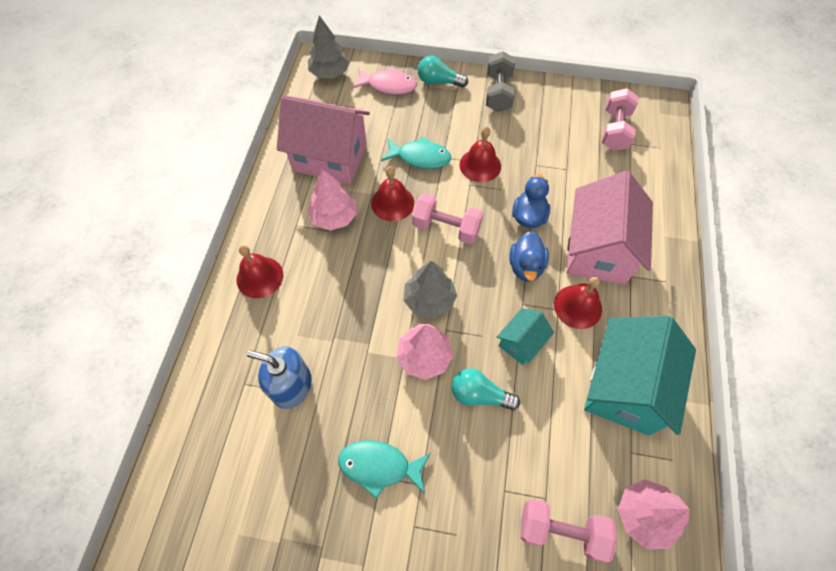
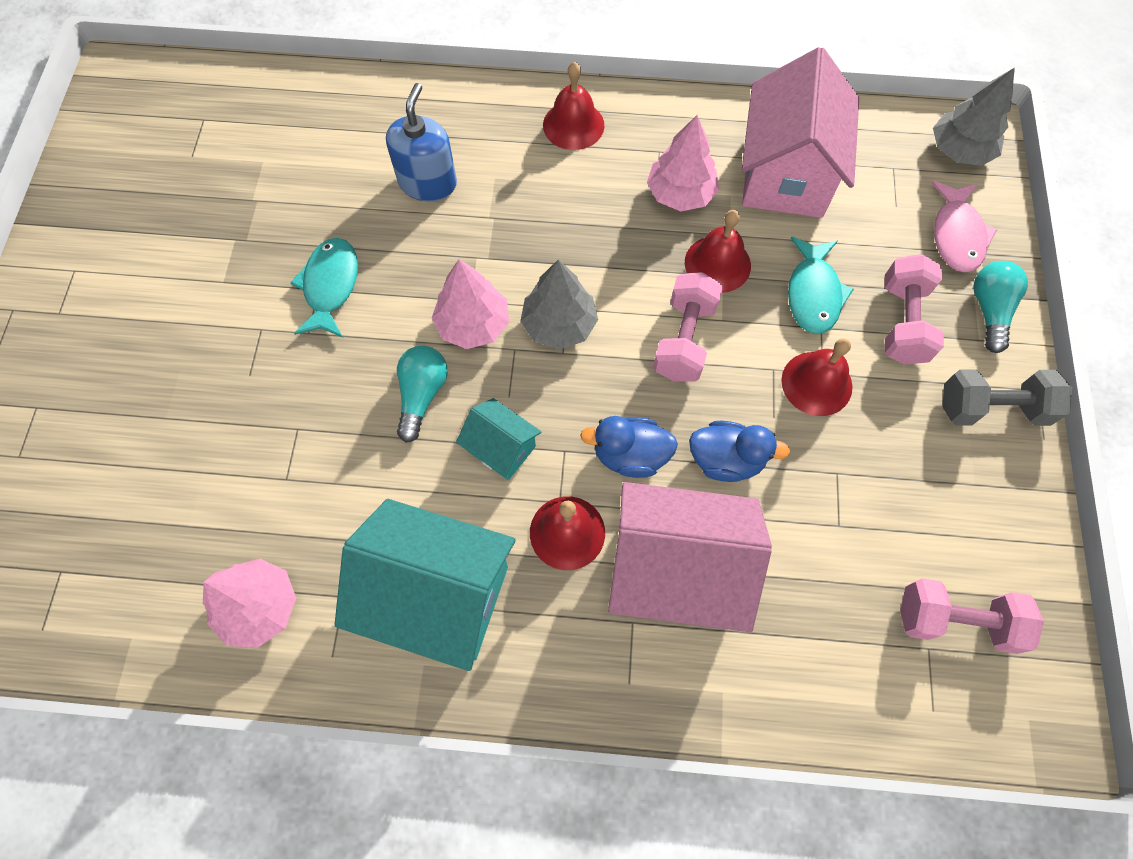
camera: 85 degrees right, 5 degrees up
(561, 530) = (246, 497): pink dumbbell -> pink dumbbell (902, 322)

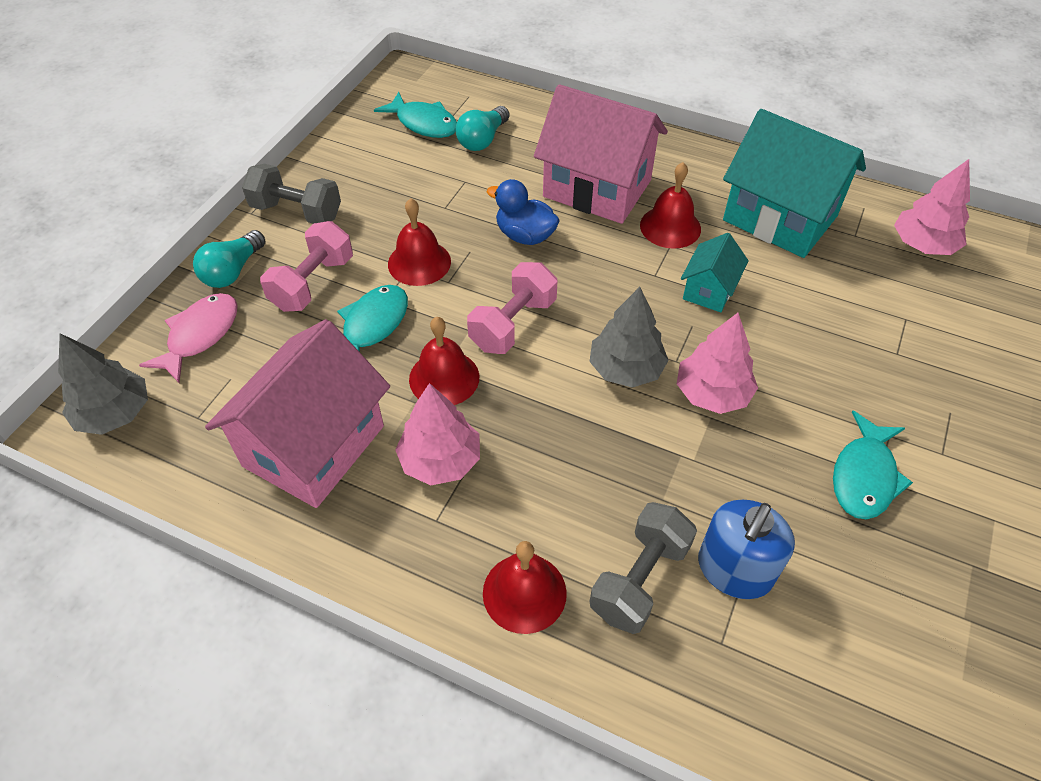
camera: 160 degrees left, 15 degrees down
(422, 395) = (774, 347): turquoise light bulb -> turquoise light bulb (482, 140)
(495, 156) = (639, 579): none -> grey dumbbell
(501, 448) = (709, 290): turquoise house -> turquoise house turned 60 degrees clockwise
(630, 455) = (601, 258): blue duck -> none
(955, 620) = (424, 123): pink dumbbell -> turquoise fish

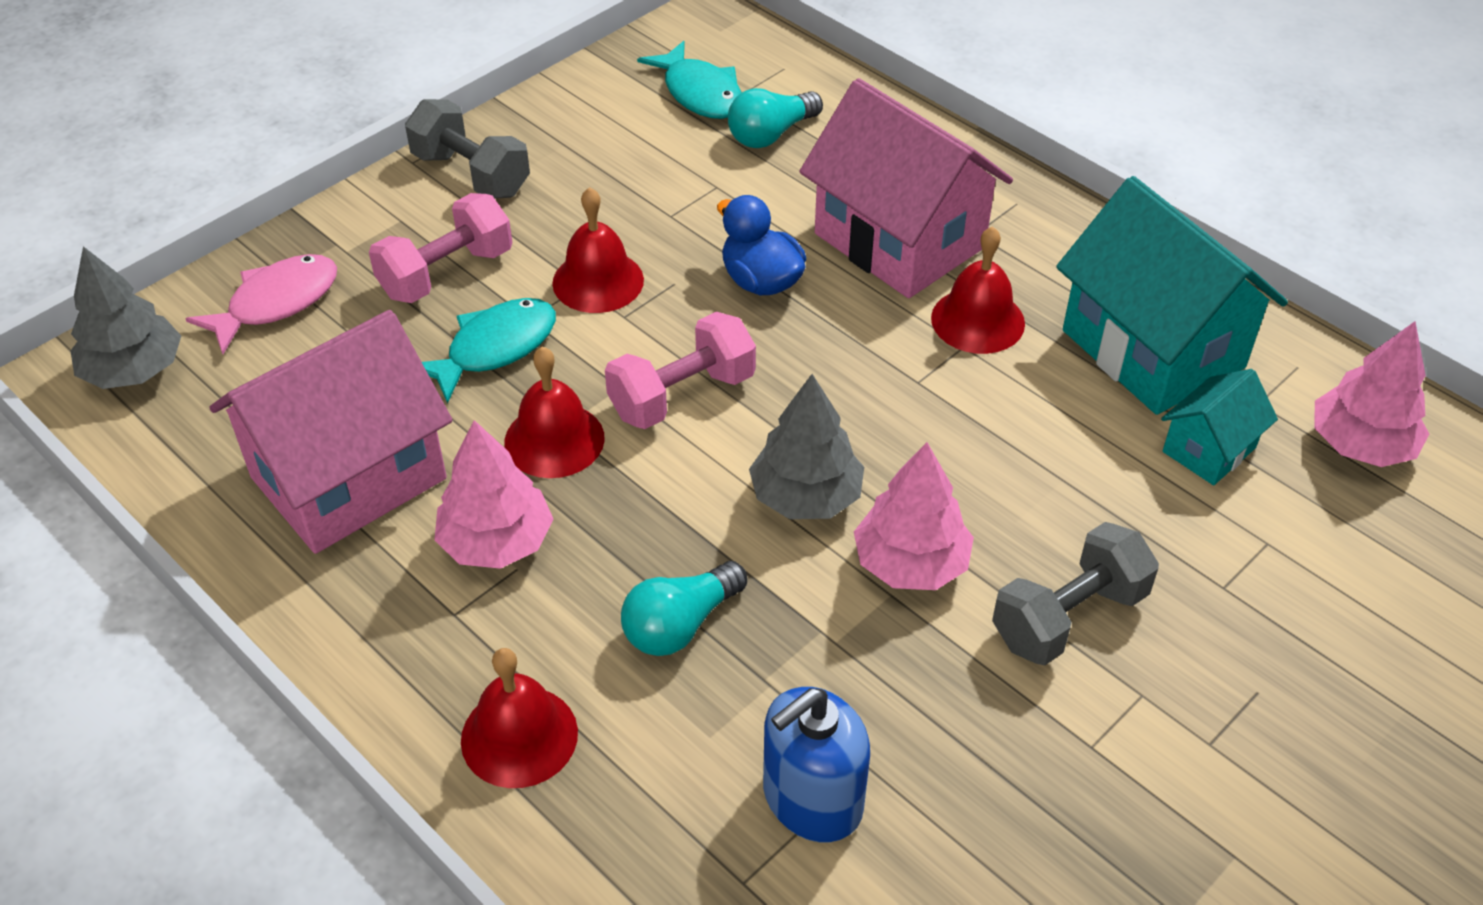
camera: 20 degrees right, 5 degrees down
(233, 271) = (354, 232): turquoise light bulb -> turquoise light bulb (680, 625)
(639, 579) = (677, 768): grey dumbbell -> grey dumbbell (1068, 617)
(709, 290) = (985, 423): turquoise house -> turquoise house (1209, 449)
(864, 476) = (1070, 738): turquoise fish -> none

